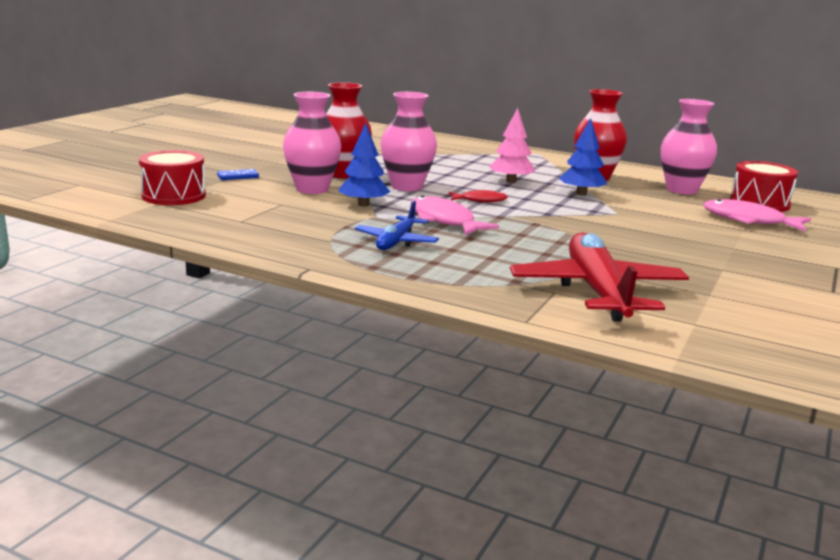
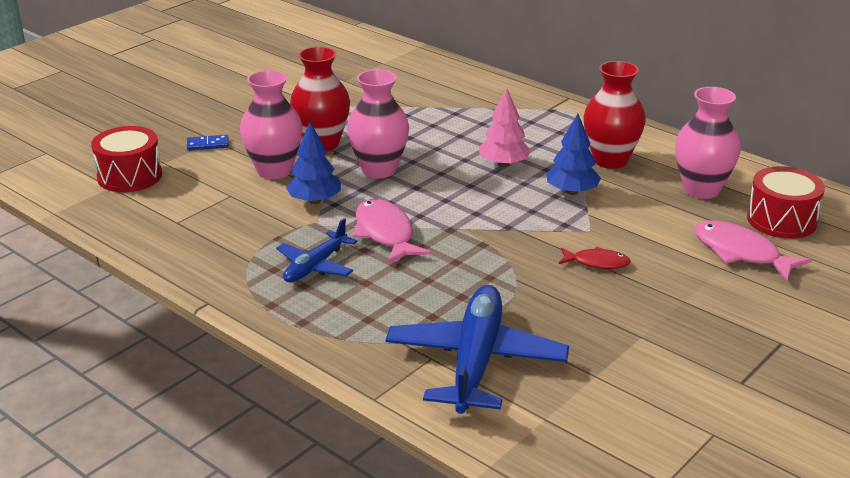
camera: 15 degrees right, 10 degrees up
(480, 200) = (446, 199): red fish -> red fish (597, 263)
(597, 291) = (476, 361): red plane -> blue plane

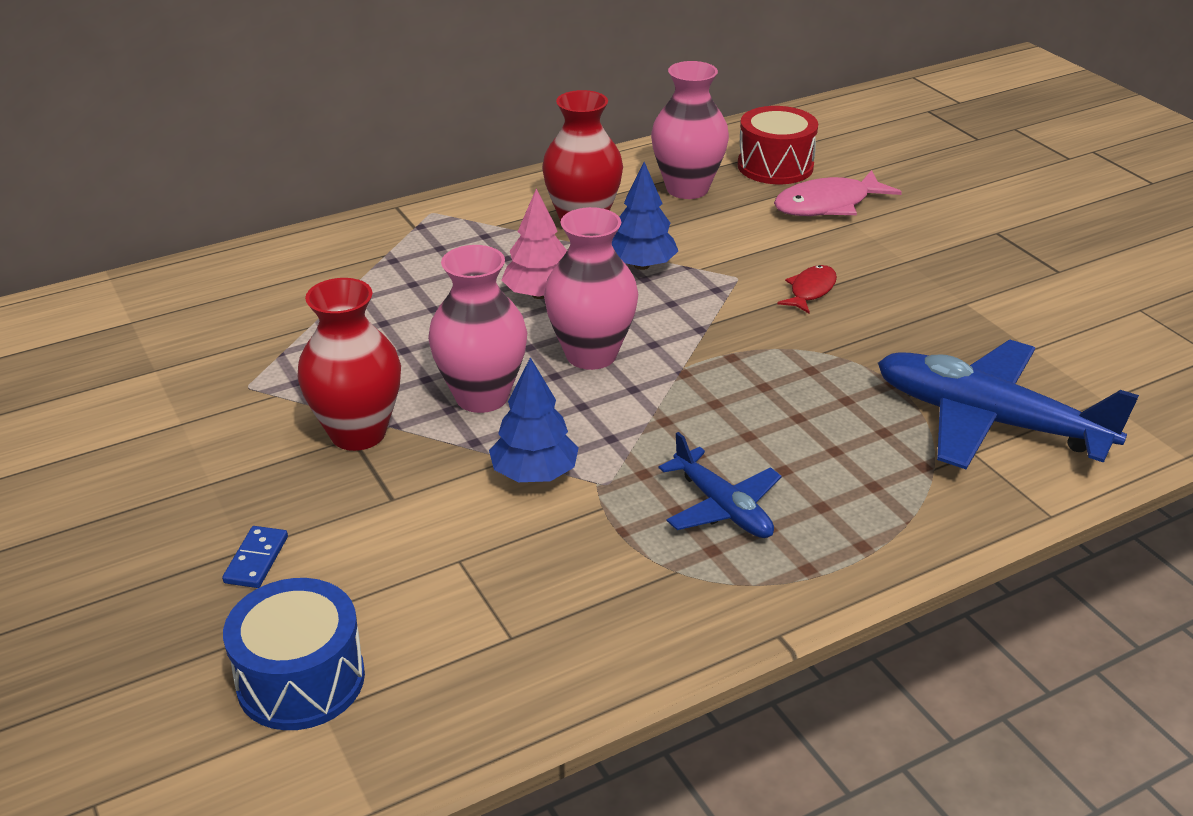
camera: 70 degrees left, 5 degrees up
(130, 176) = (301, 680): red drum -> blue drum
(274, 171) = (410, 498): pink vase -> pink vase (591, 354)
(385, 233) = (665, 427): pink fish -> none

